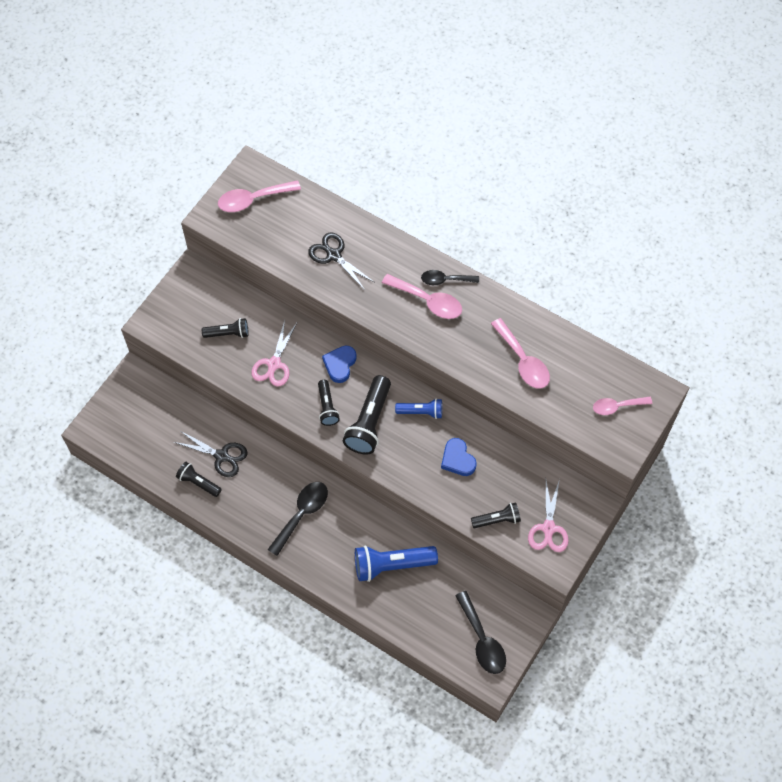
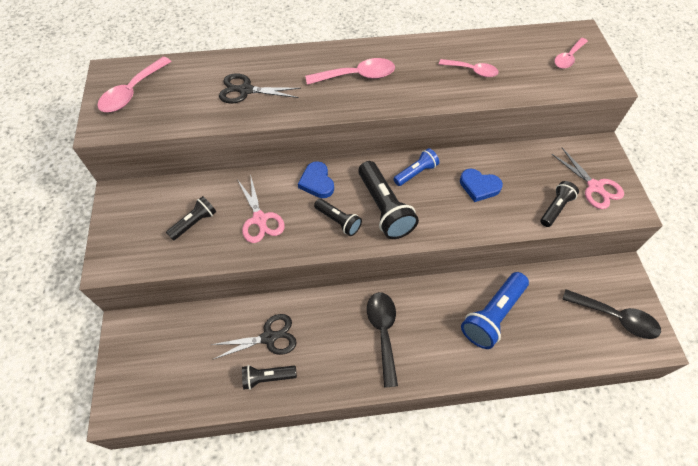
camera: 40 degrees left, 5 degrees down
(445, 280) = (355, 55): black spoon -> none
(523, 361) = (472, 71): pink spoon -> pink spoon, size x0.67

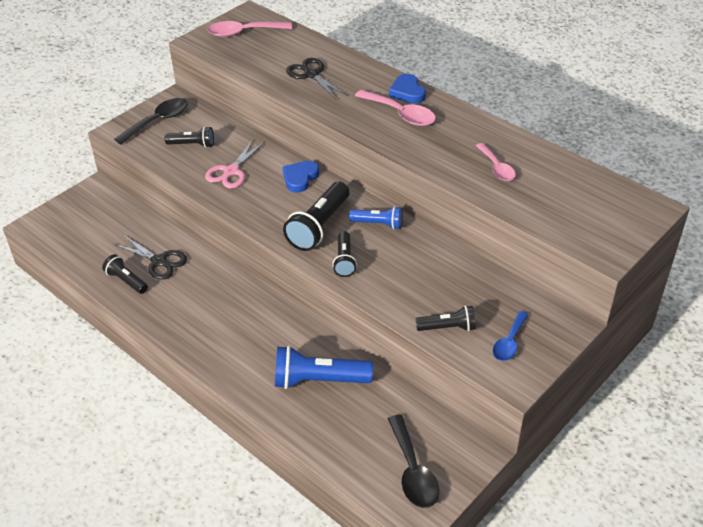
camera: 50 degrees right, 15 degrees down
(338, 221) = (277, 210): black flashlight -> black flashlight (344, 260)
(383, 332) = (229, 320): black spoon -> black spoon (158, 121)
(479, 186) = (411, 268): blue heart -> blue heart (407, 92)
(568, 58) = (602, 215): pink spoon -> none
(594, 187) = (509, 342): pink scissors -> blue spoon

